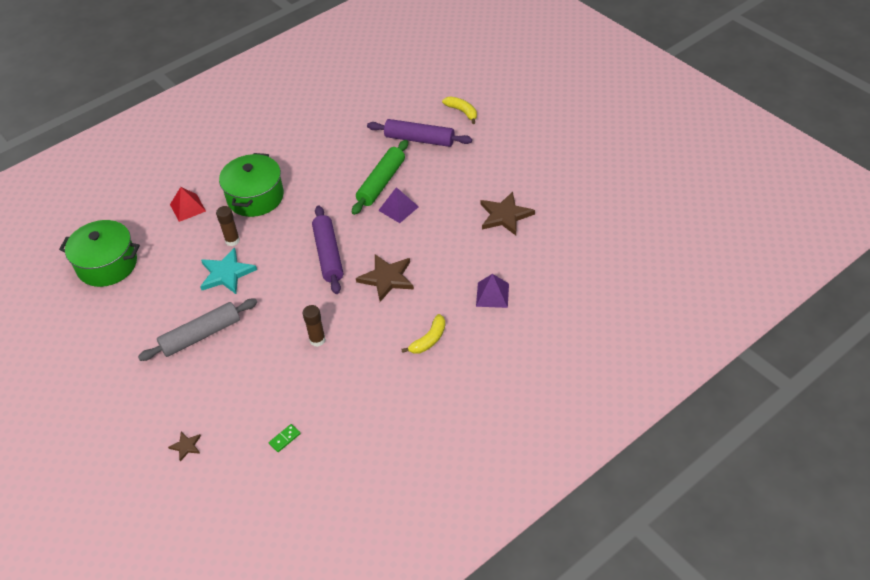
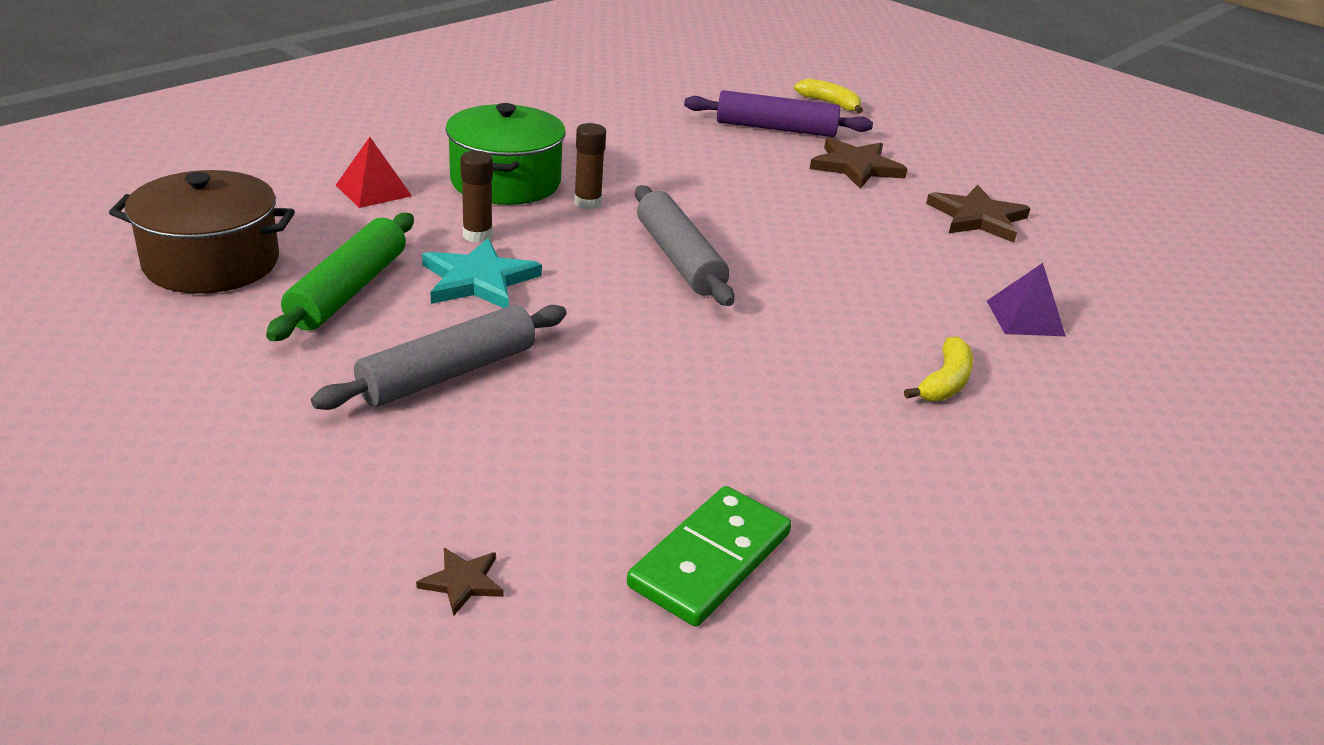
camera: 15 degrees left, 15 degrees down
(107, 265) = (211, 262): green pot -> brown pot
(285, 439) = (710, 560): green domino -> green domino, size x2.32
(317, 340) = (712, 382): brown glue stick -> brown glue stick (587, 203)
(328, 255) = (679, 258): purple rolling pin -> grey rolling pin
(381, 183) = (735, 173): green rolling pin -> green rolling pin (348, 290)
(387, 278) = (810, 292): brown star -> brown star (855, 167)
(398, 208) = (782, 204): purple pyramid -> none

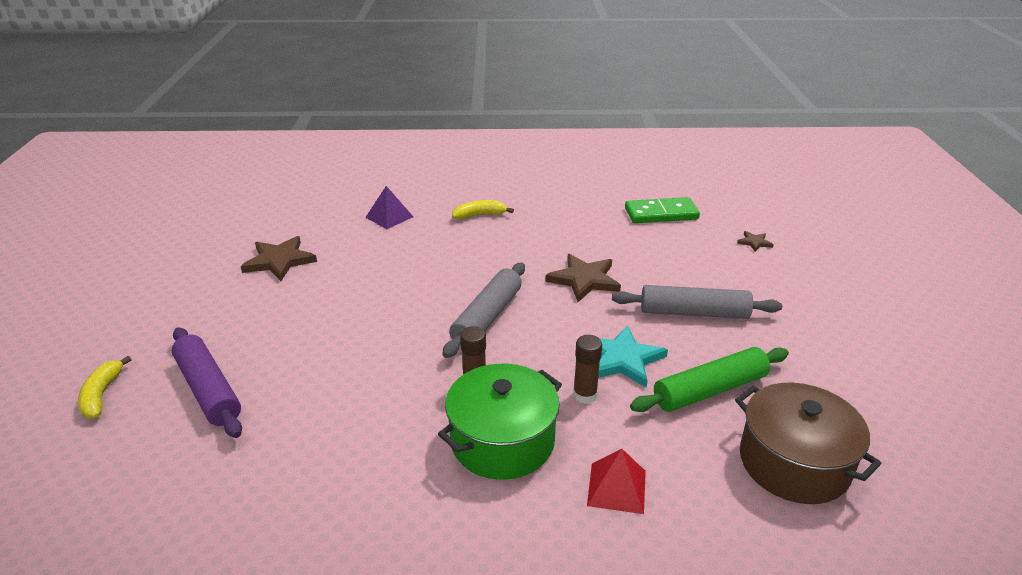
camera: 130 degrees left, 0 degrees up
(855, 167) = (249, 325): brown star -> brown star (584, 280)

